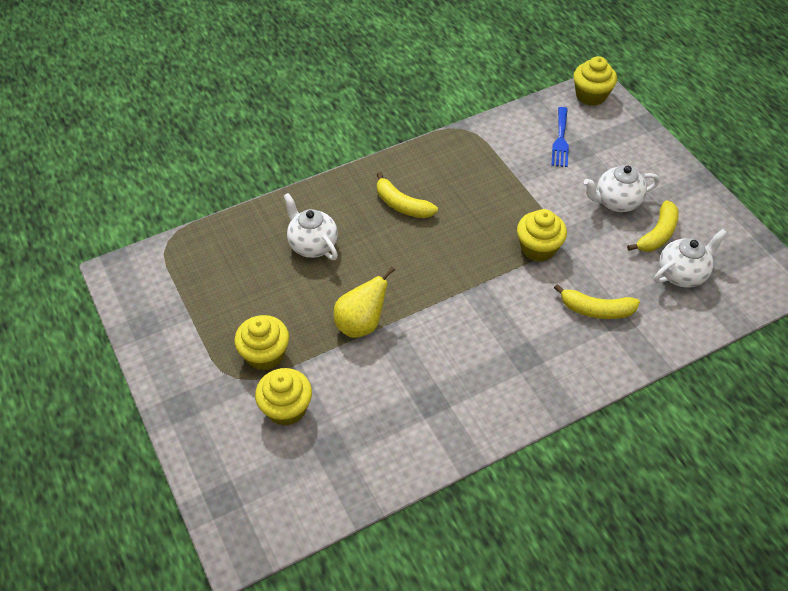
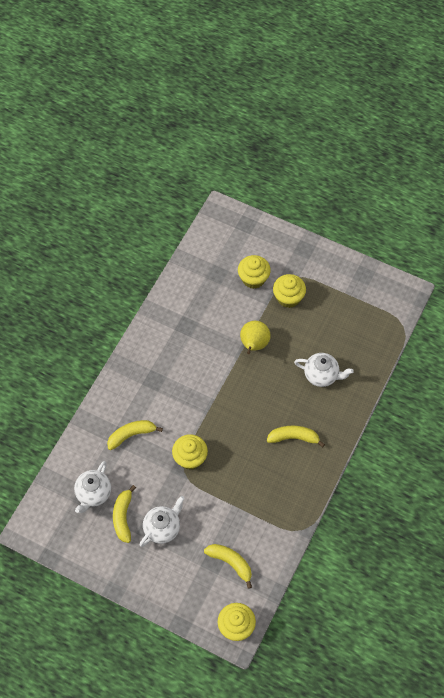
camera: 145 degrees right, 10 degrees up
(560, 140) = (231, 563): blue fork -> yellow banana

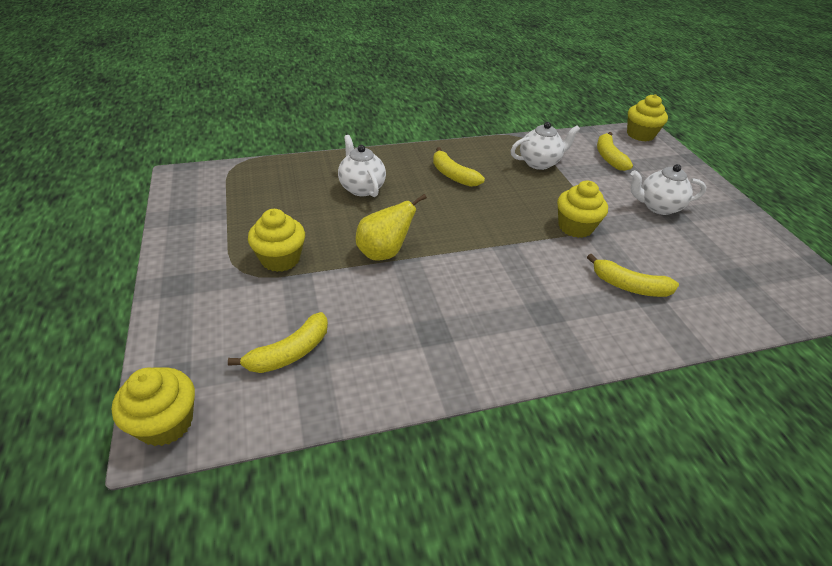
camera: 135 degrees left, 20 degrees down
(93, 494) = (724, 273): white teapot -> white teapot (539, 163)
(123, 517) = (698, 237): yellow banana -> yellow banana (289, 353)
(253, 279) = (280, 307): yellow cupcake -> yellow cupcake (165, 423)

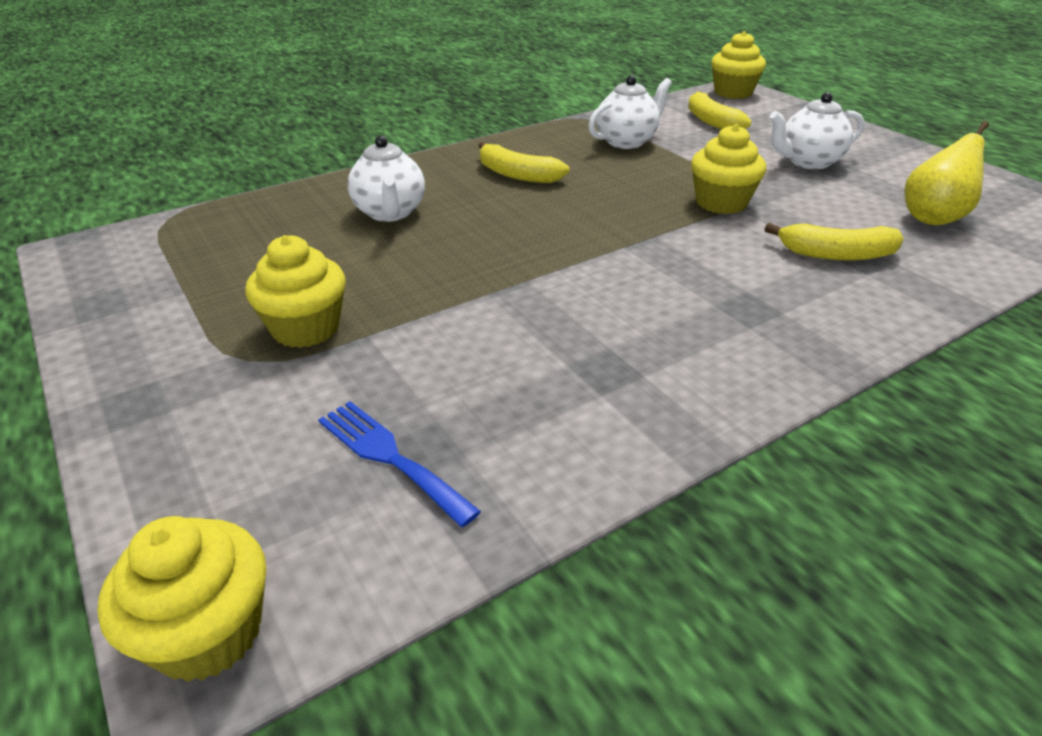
camera: 15 degrees left, 5 degrees down
(289, 353) = (390, 457): yellow banana -> blue fork
(361, 188) = (390, 213): white teapot -> white teapot turned 150 degrees counterclockwise
(384, 253) = (470, 286): yellow pear -> yellow pear (933, 218)

